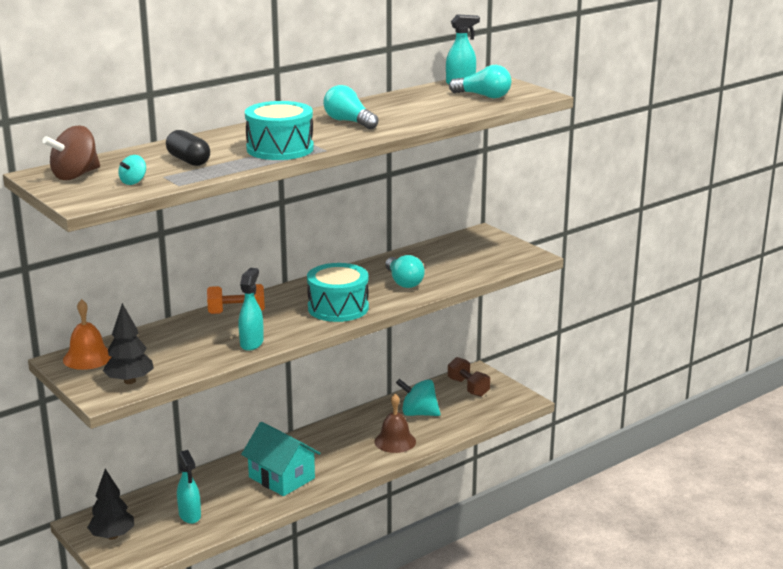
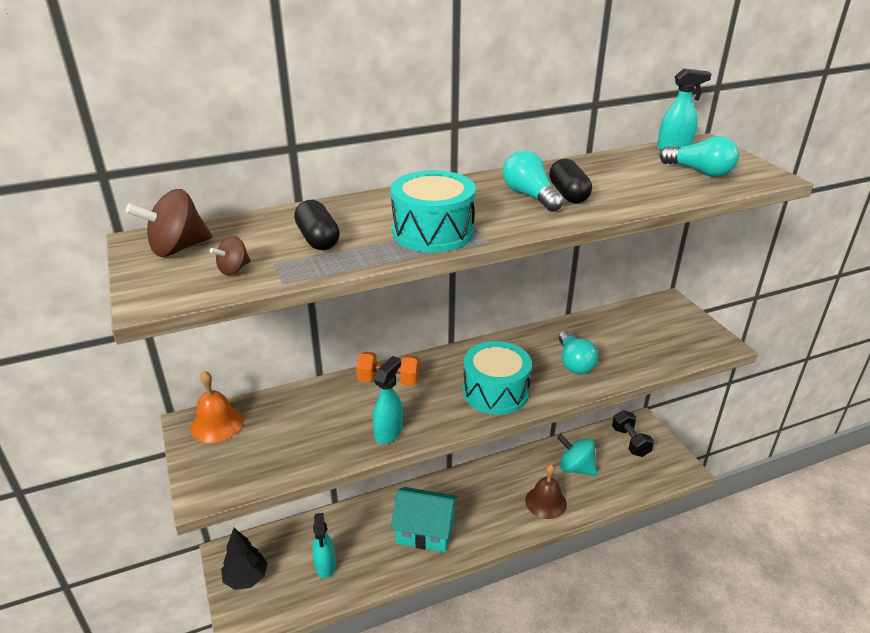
camera: 15 degrees right, 10 degrees up
(130, 381) = (241, 471): black tree -> none
(133, 182) = (234, 269): turquoise spinning top -> brown spinning top
(281, 478) = (425, 530): turquoise house -> turquoise house turned 45 degrees counterclockwise
(380, 118) = (568, 194): none -> black capsule
(468, 387) = (630, 442): brown dumbbell -> black dumbbell

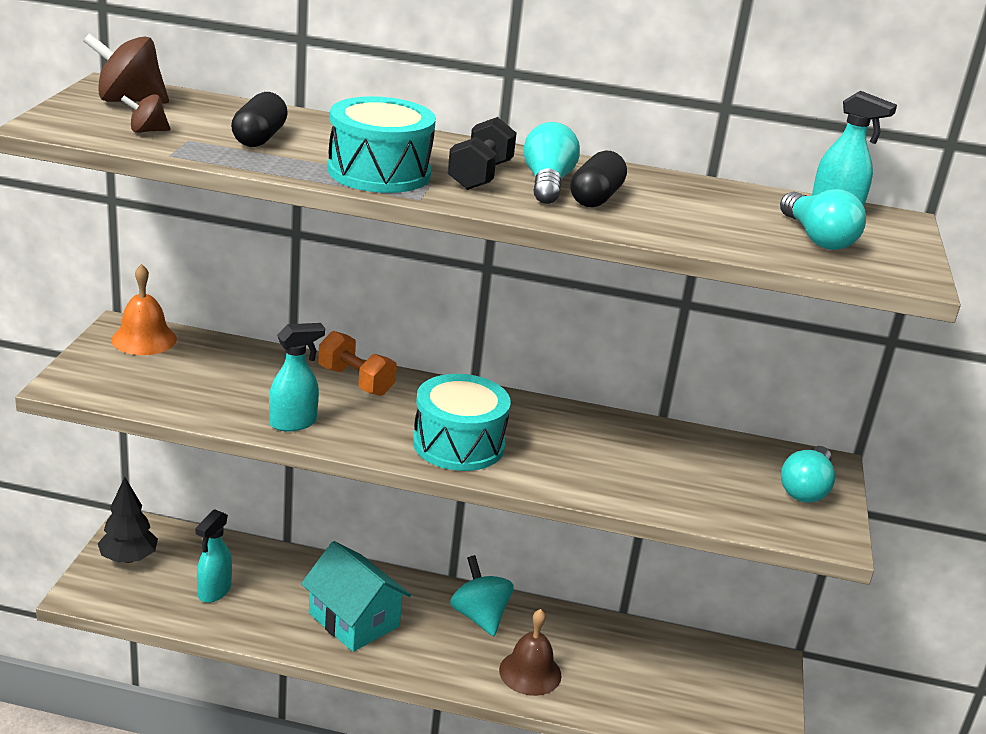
camera: 30 degrees right, 5 degrees down
(574, 363) = (595, 463): turquoise light bulb -> turquoise light bulb (806, 488)
(575, 468) = (613, 660): turquoise spinning top -> turquoise spinning top (479, 616)
(630, 442) = (726, 674): black dumbbell -> black dumbbell (480, 176)

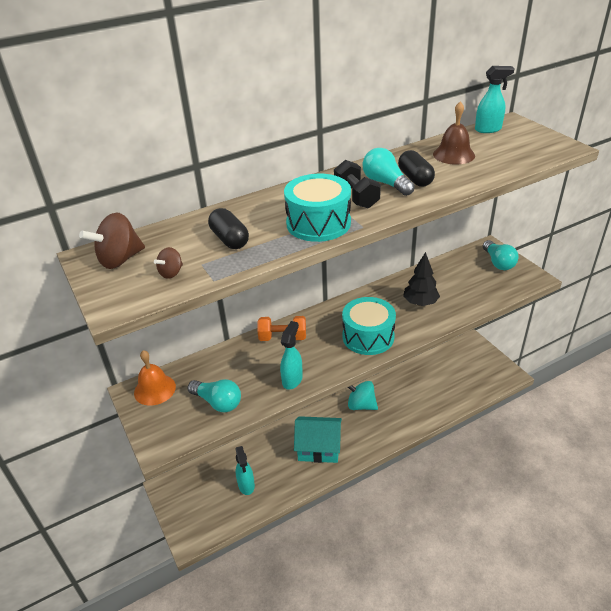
camera: 35 degrees left, 10 degrees up
(128, 558) = (186, 503): black tree -> black tree (420, 303)
(530, 672) = (408, 413): brown bell -> brown bell (453, 154)
(817, 238) = (511, 148): turquoise light bulb -> turquoise light bulb (218, 402)

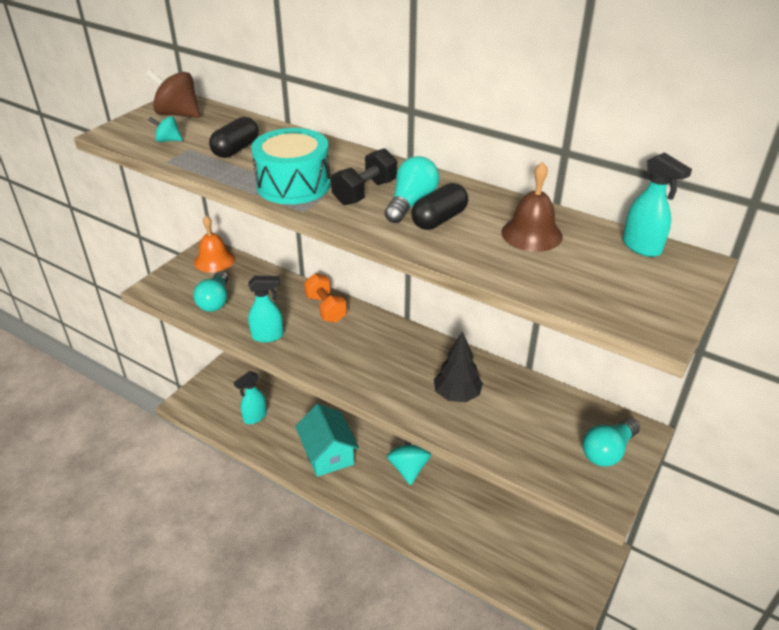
camera: 60 degrees right, 0 degrees up
(171, 273) = (168, 140): brown spinning top -> turquoise spinning top
(368, 336) = (365, 369): turquoise drum -> none

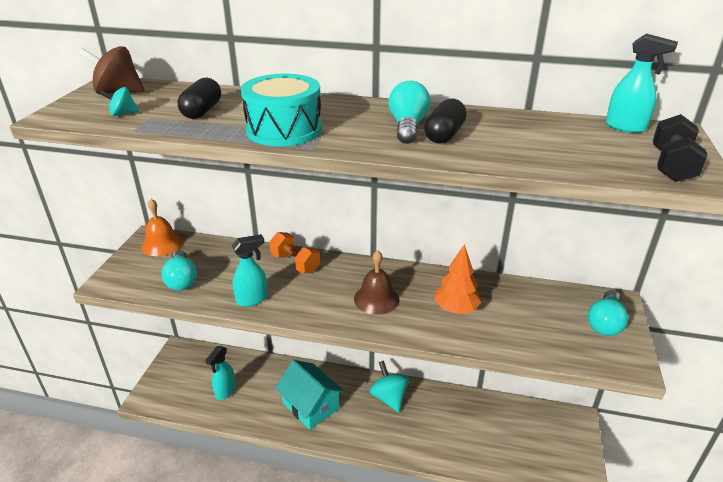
camera: 20 degrees left, 5 degrees down
(365, 192) = (358, 125): black dumbbell -> black dumbbell (671, 166)
(457, 395) = (456, 309): black tree -> orange tree
(531, 234) = (532, 132): brown bell -> brown bell (376, 299)

